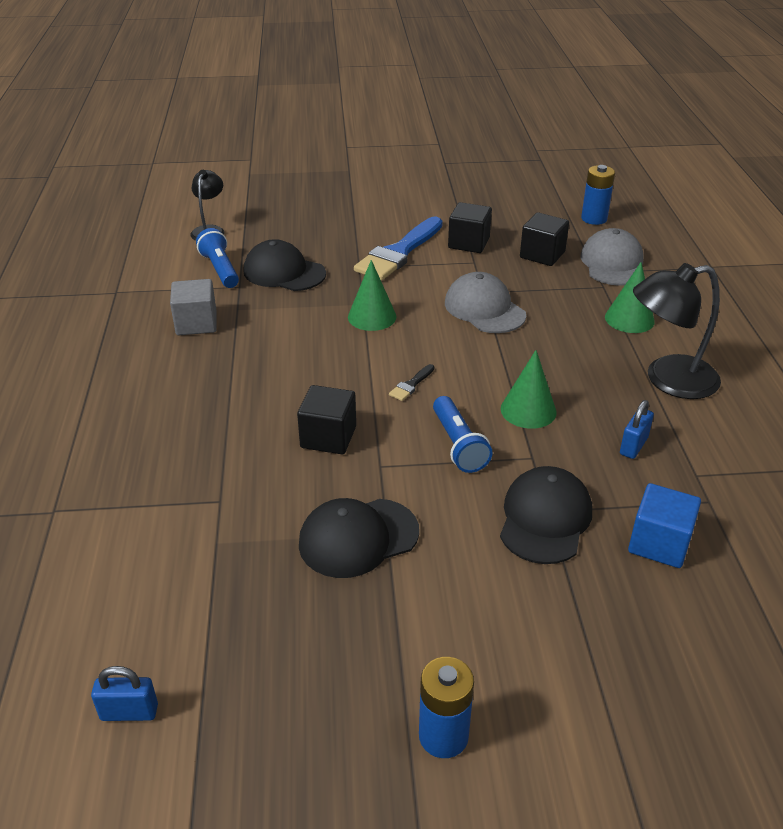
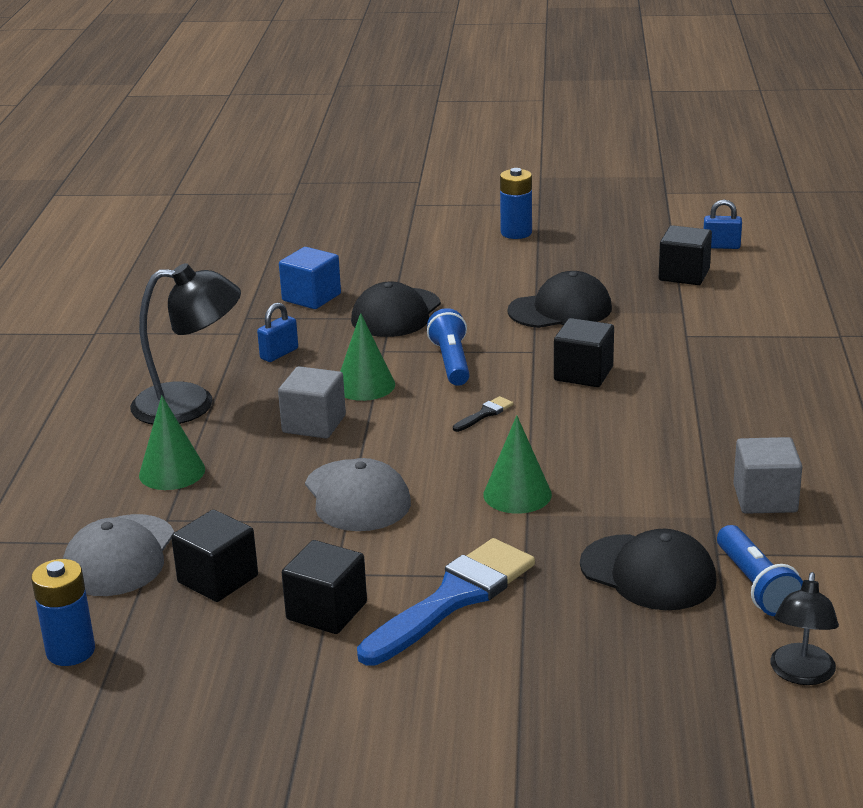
camera: 170 degrees left, 10 degrees down
(200, 626) = (684, 275): none -> black cube
(550, 366) = (314, 424): none -> grey cube

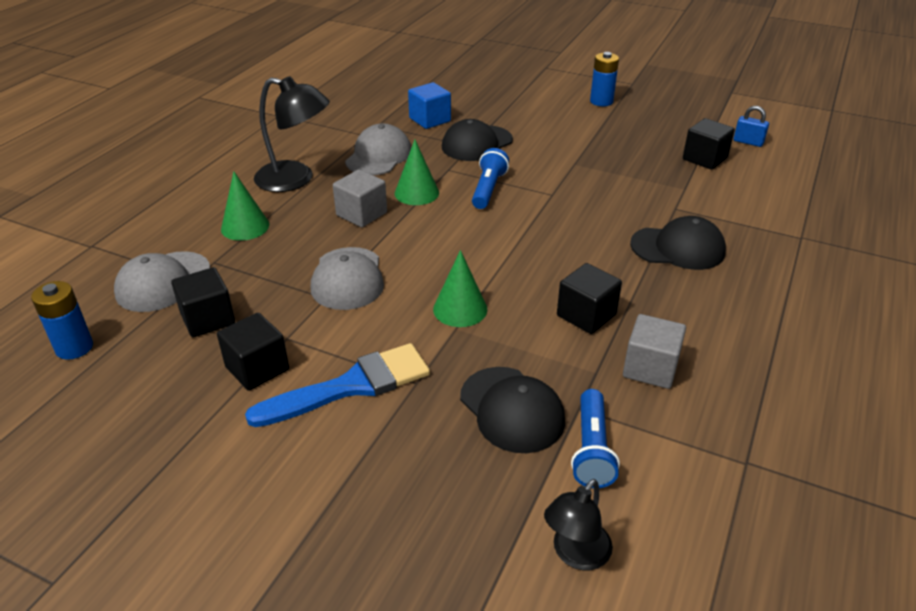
camera: 20 degrees right, 10 degrees up
(279, 354) = (378, 156): blue padlock -> grey cap
(485, 414) = (483, 236): black brush -> none
(560, 309) = (593, 166): black cap -> black cap (678, 248)
(583, 374) = (576, 221): black cube -> black cube (586, 315)

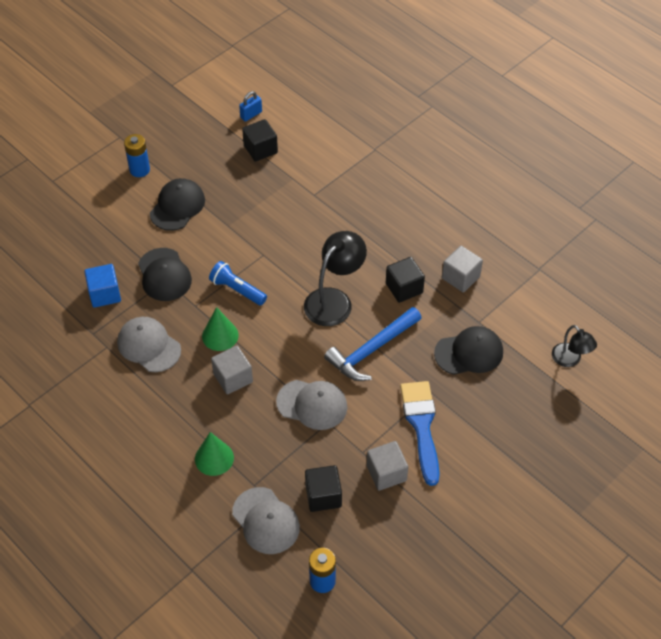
camera: 70 degrees left, 15 degrees up
(257, 368) = (386, 473): black cube -> grey cube
(295, 179) = (157, 412): black lamp -> black lamp (334, 300)
(460, 309) = (371, 350): green cone -> blue hammer
(591, 449) = (509, 328): blue flashlight -> none
(678, 248) = (358, 214): black cap -> black cap (177, 206)

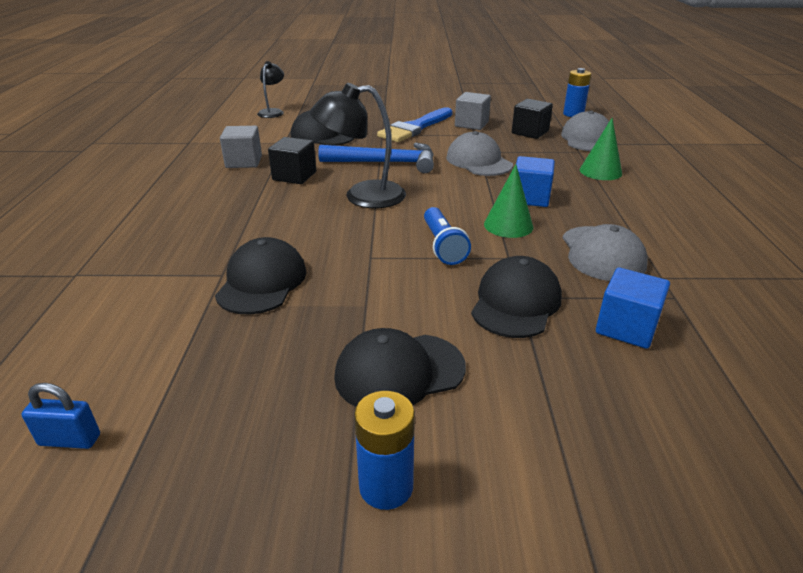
camera: 135 degrees left, 20 degrees down
(233, 378) = (530, 198): grey cube -> blue cube
(260, 149) = (168, 369): black cube -> none
(289, 204) = (262, 282): none -> black cap

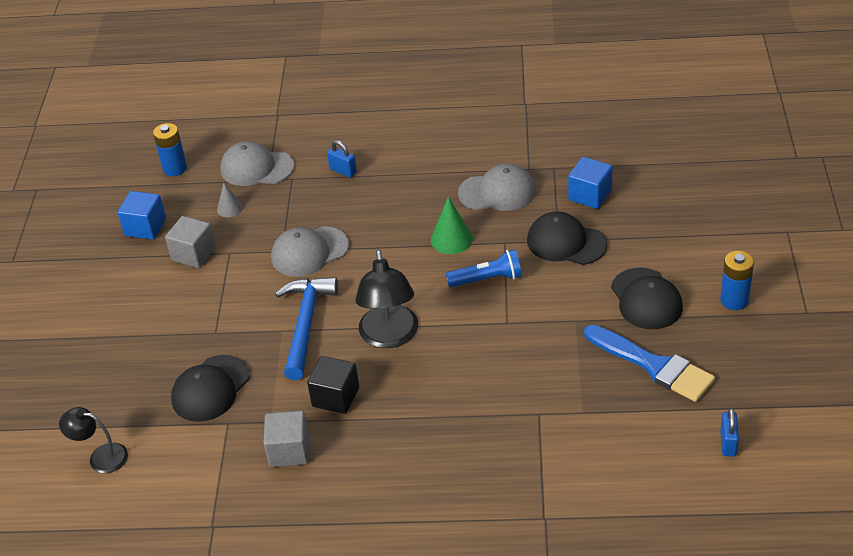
camera: 85 degrees left, 10 degrees up
(262, 282) = (548, 385): black cap -> none
(415, 128) = (197, 303): blue brush -> blue brush (654, 365)
(530, 132) = (229, 208): black cube -> grey cone
(530, 198) = (399, 222): blue cube -> blue cube (145, 227)
(600, 171) = (343, 171): green cone -> blue padlock

